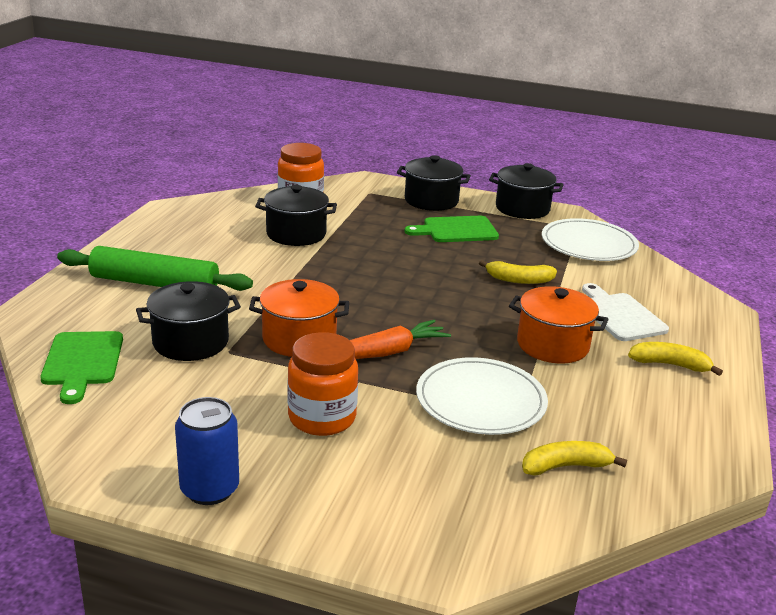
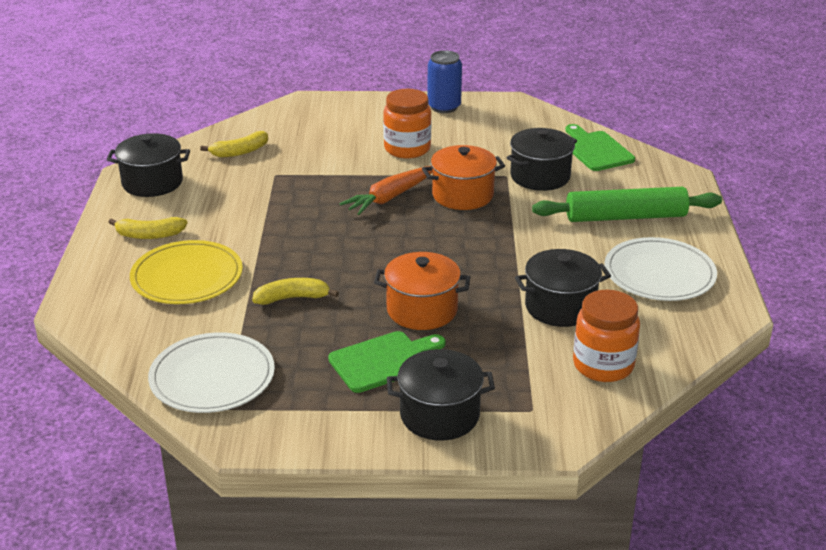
camera: 165 degrees right, 5 degrees up
(480, 400) = (303, 178): white plate -> white plate (659, 273)
(522, 208) = (307, 432): black pot -> black pot (152, 182)
(552, 345) = (252, 232): orange pot -> orange pot (422, 310)
(619, 315) = (187, 277): white cutting board -> yellow plate

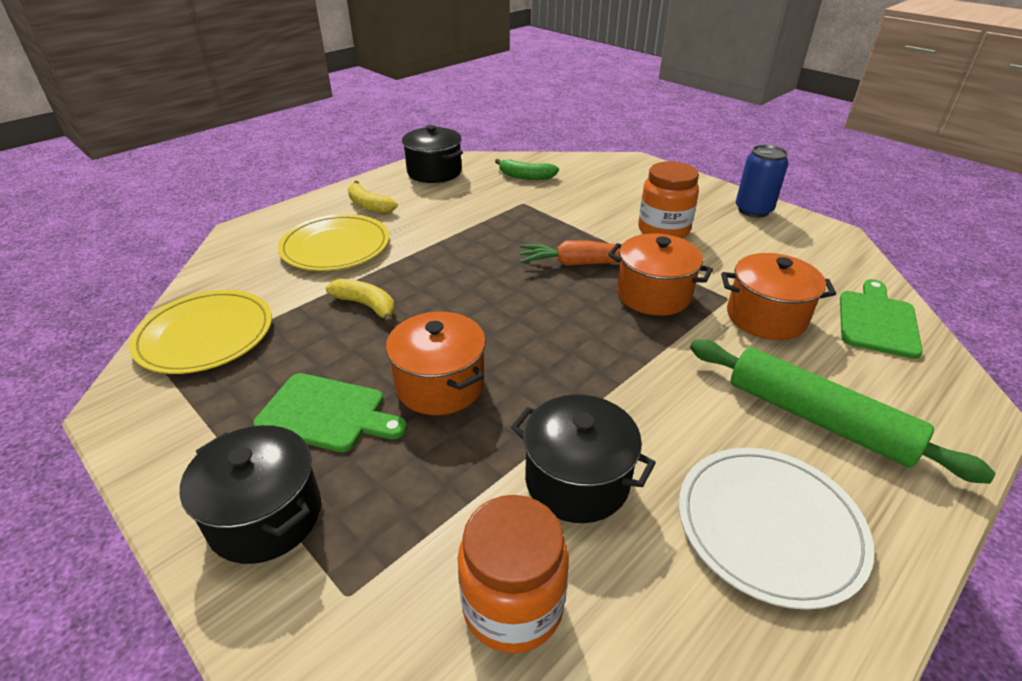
camera: 45 degrees right, 5 degrees up
(212, 377) = (205, 335): white plate -> yellow plate
(240, 152) = (526, 176): yellow banana -> green banana
(540, 176) = (766, 317): black pot -> orange pot

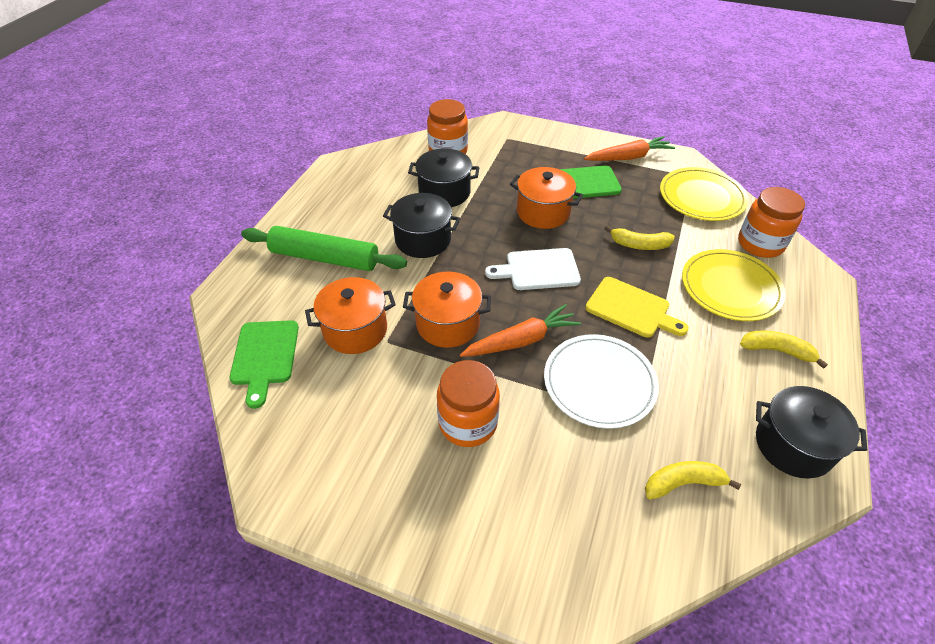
camera: 155 degrees right, 10 degrees up
(191, 439) = (628, 157): none -> orange carrot
(241, 269) = (760, 244): none -> orange jar
(265, 516) = (561, 146): black pot -> black pot (423, 240)
(451, 257) = (631, 309): none -> yellow cutting board
(513, 315) = (538, 270): none -> white cutting board
(526, 176) = (683, 483): green banana -> yellow banana
(753, 210) = (372, 513): blue can -> none
(769, 526) = (353, 201): white plate -> white plate (599, 382)

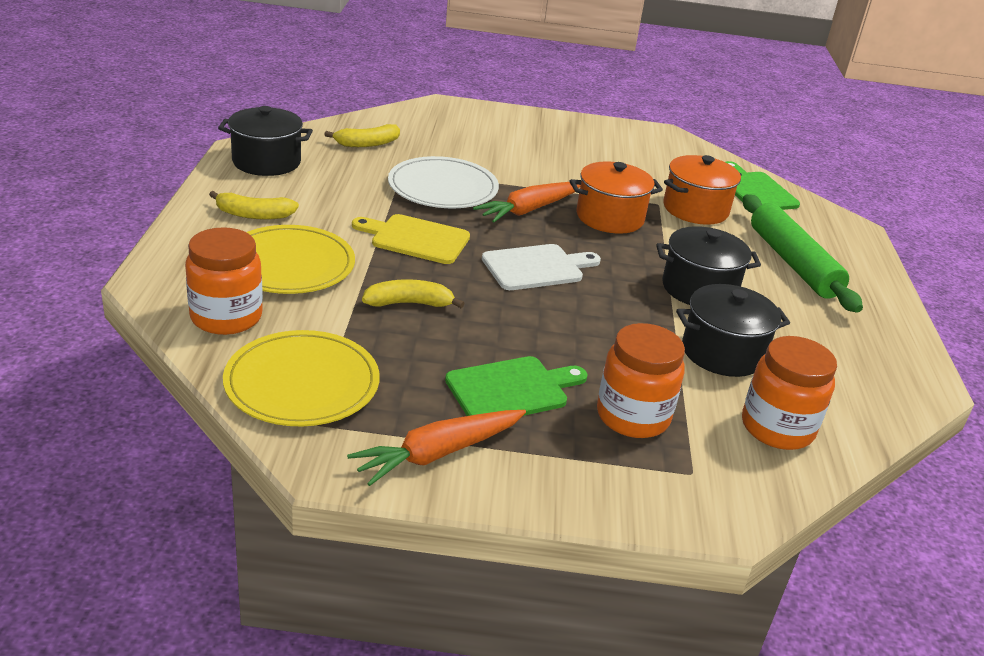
camera: 160 degrees right, 15 degrees down
(325, 258) = (793, 263): green rolling pin -> green rolling pin turned 75 degrees clockwise
(468, 423) = (550, 163): orange jar -> orange jar (632, 416)
(543, 212) = (560, 336): orange pot -> none

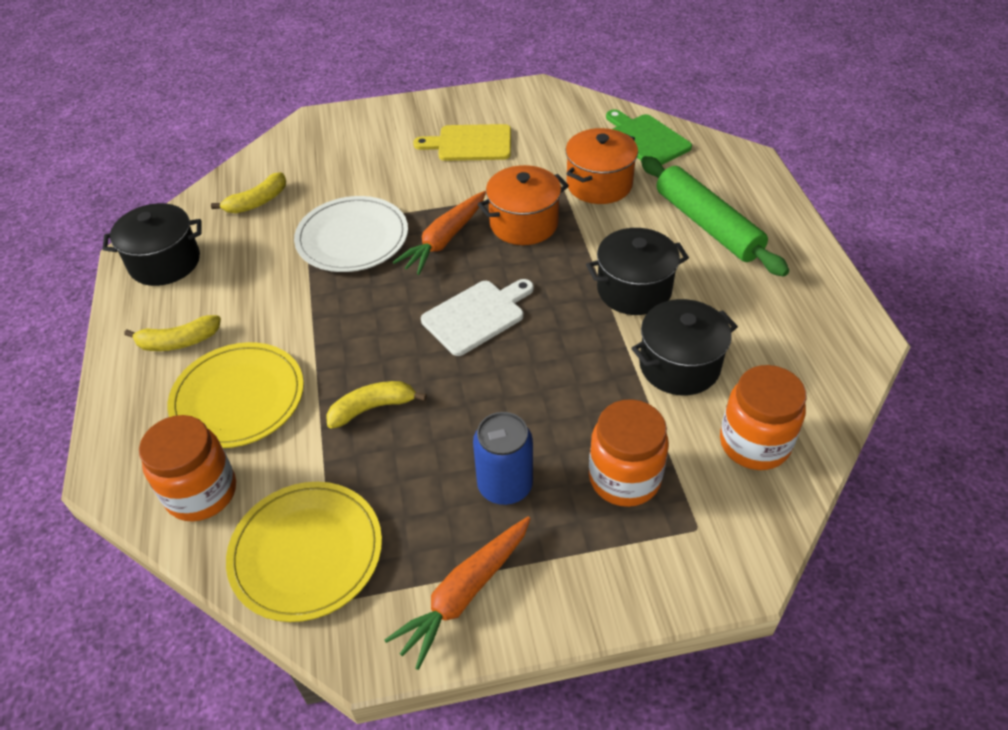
camera: 10 degrees left, 15 degrees up
(416, 239) = (349, 318): yellow cutting board -> yellow cutting board (470, 143)
(512, 389) = (505, 485): green cutting board -> blue can

